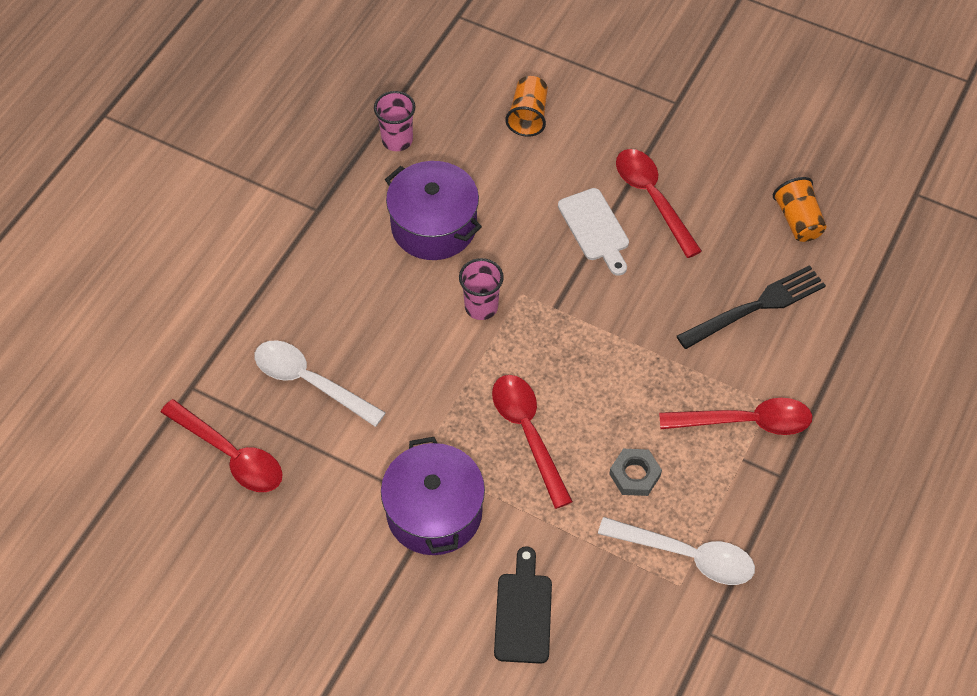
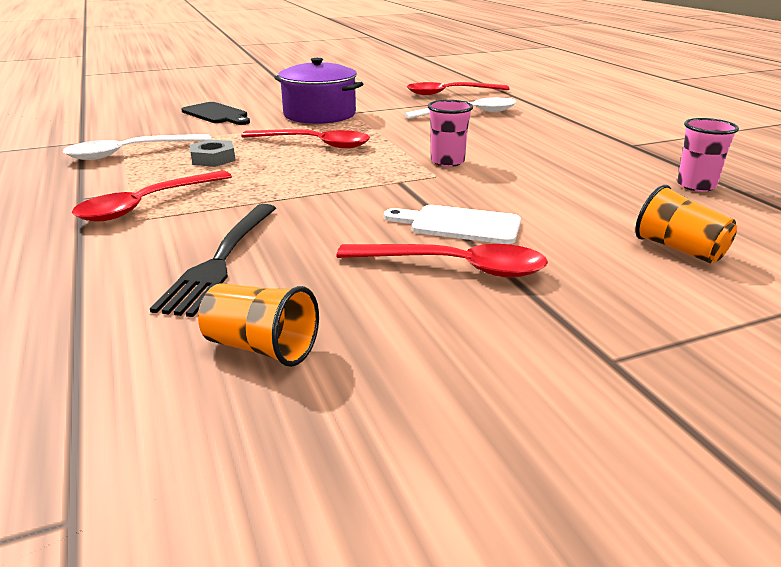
camera: 130 degrees right, 30 degrees down
(434, 226) = (561, 170): purple pot -> none

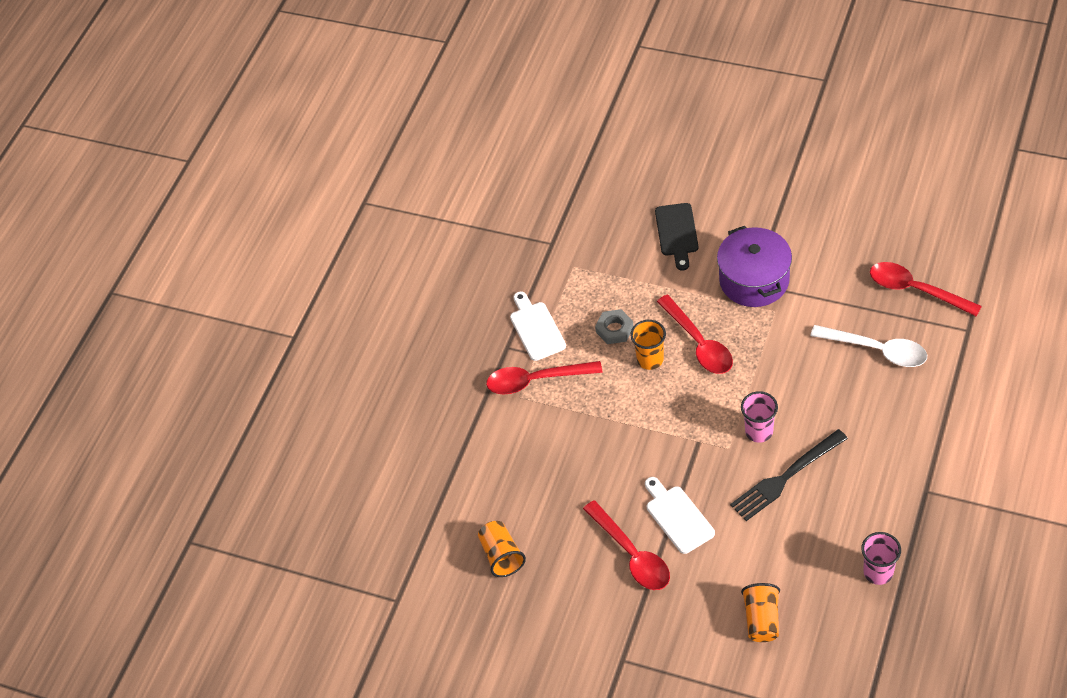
camera: 50 degrees right, 25 degrees up
(111, 180) = (536, 328): none -> white cutting board
(130, 153) = (571, 285): white spoon -> none
(221, 259) = (533, 471): black fork -> black fork (786, 477)
(276, 161) = (650, 359): none -> orange cup

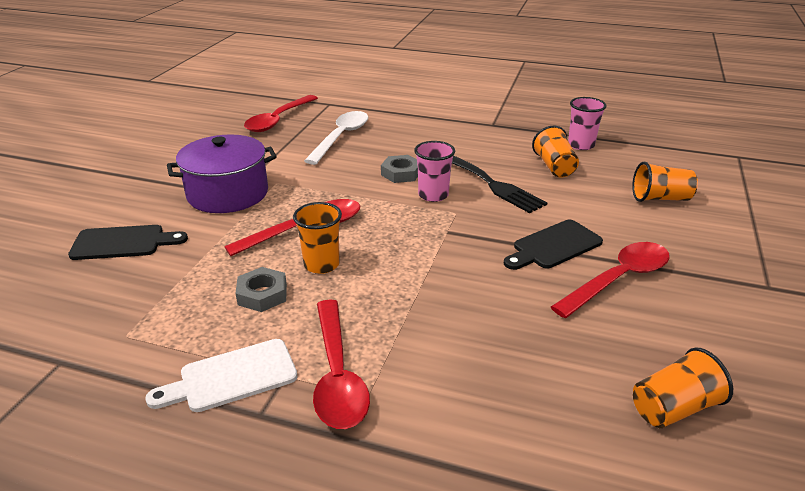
camera: 100 degrees left, 20 degrees down
(677, 517) = (554, 246): white cutting board -> black cutting board
(800, 405) = (401, 173): none -> grey nut
(823, 538) = (554, 167): none -> orange cup

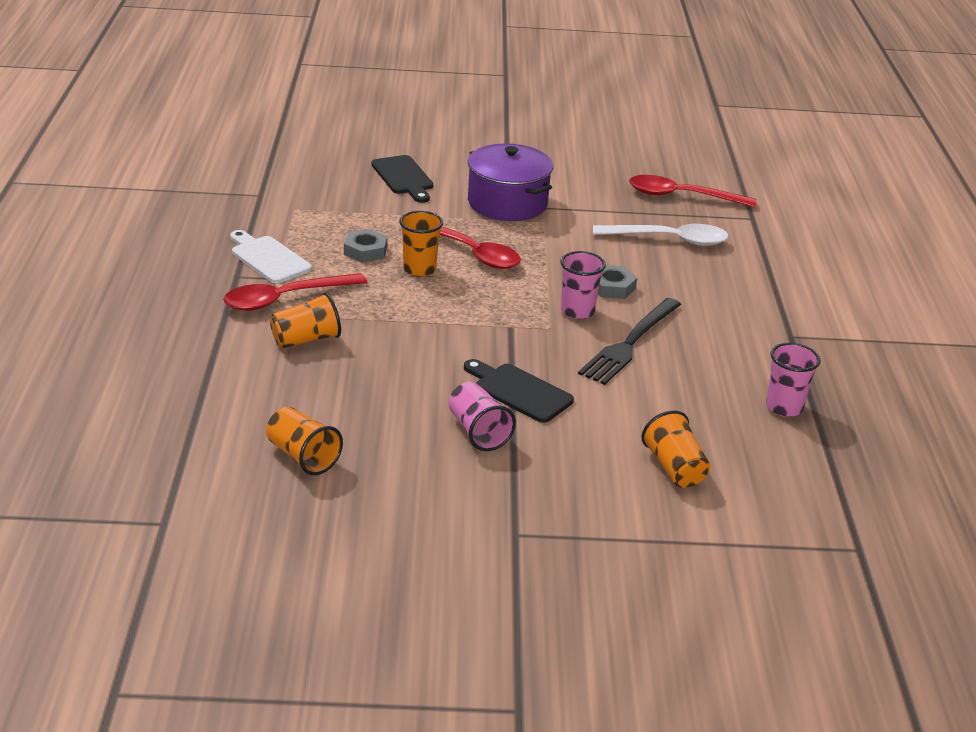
camera: 70 degrees right, 0 degrees up
(554, 167) = (703, 387): orange cup -> orange cup (306, 340)
(618, 279) = (478, 432): red spoon -> pink cup

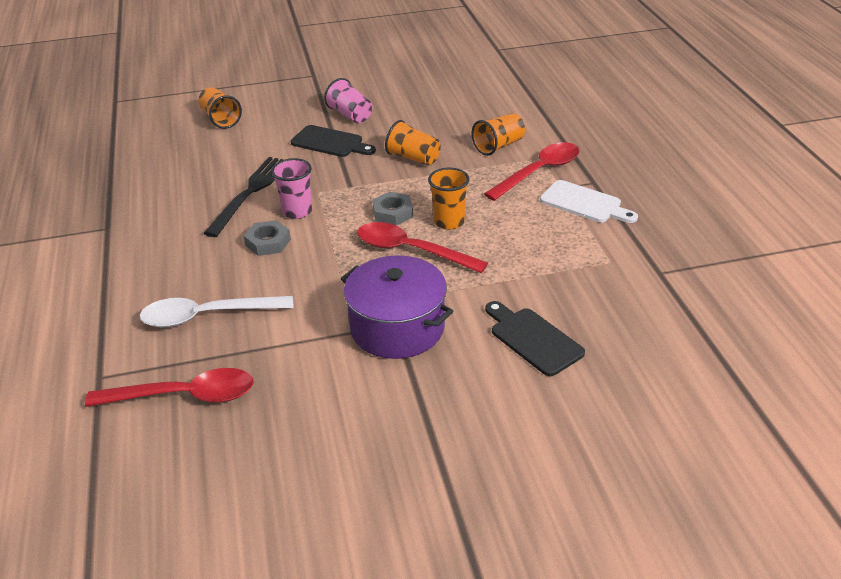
camera: 170 degrees right, 5 degrees up
(303, 456) = (449, 85): orange cup -> orange cup (413, 158)
(365, 251) = (508, 230): grey nut -> grey nut (392, 213)
(784, 407) = (134, 169): pink cup -> none

